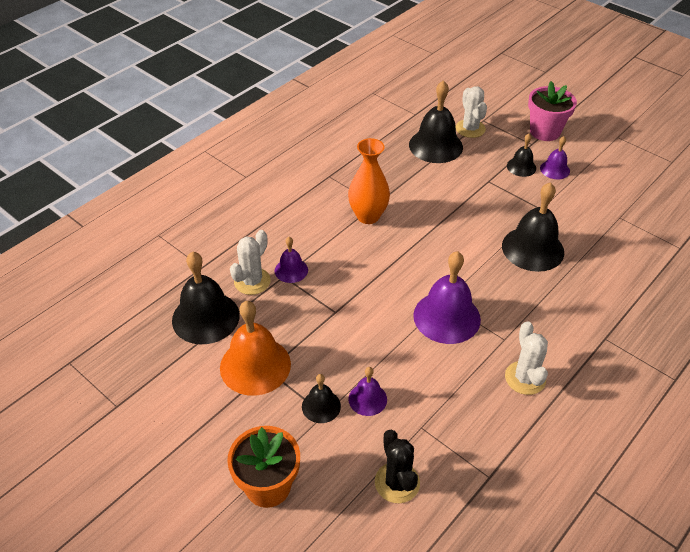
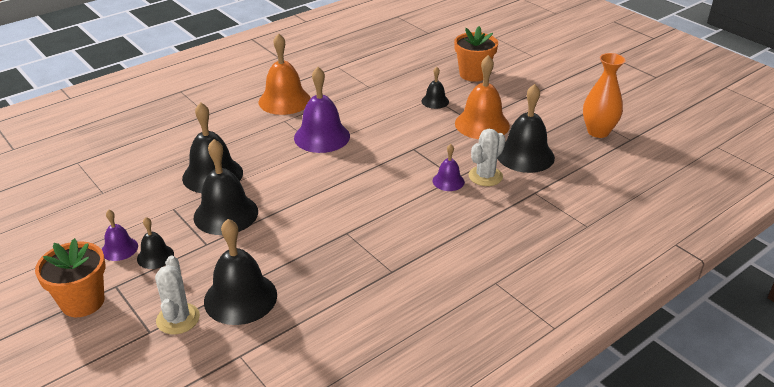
camera: 170 degrees left, 10 degrees down
(367, 399) = (401, 101): purple bell -> none
(368, 216) = (360, 220): orange vase -> orange vase (598, 132)
(397, 482) = (394, 69): black cactus -> none
(491, 208) = (226, 214): none -> black bell
(525, 378) = (284, 100): white cactus -> orange bell
(545, 131) = (82, 302): pink flower pot -> orange flower pot

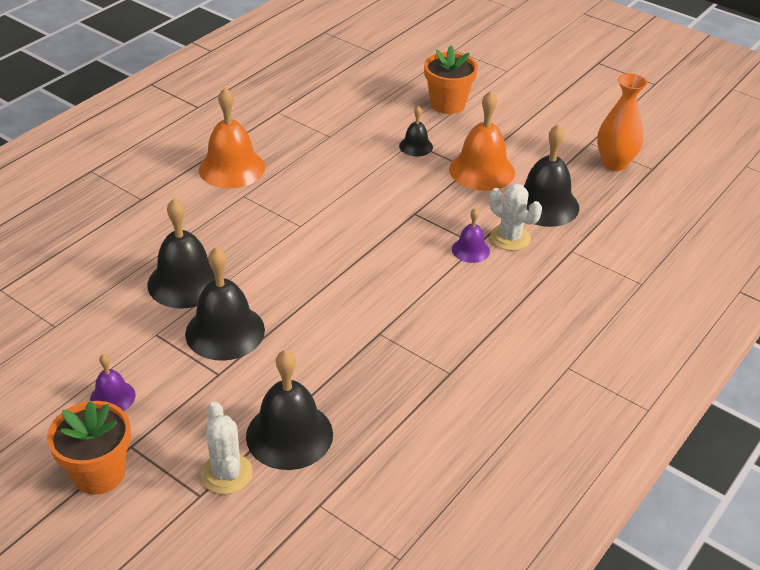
camera: 15 degrees left, 5 degrees up
(155, 256) = (162, 400): black bell -> none
(322, 137) = (299, 212): purple bell -> none
(485, 176) = (510, 238): white cactus -> white cactus turned 75 degrees counterclockwise

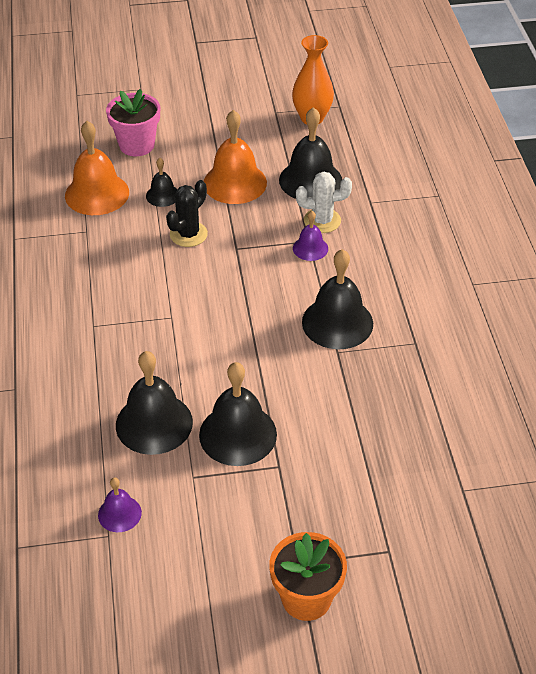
camera: 45 degrees left, 5 degrees up
(112, 397) = (234, 544): purple bell -> purple bell (119, 513)
(226, 474) = (383, 523): white cactus -> none
(231, 168) = (49, 310): orange bell -> orange bell (97, 194)
(289, 435) = (383, 464): black bell -> black bell (337, 322)
(394, 182) = (188, 234): none -> black cactus
(447, 104) = (137, 145): orange flower pot -> pink flower pot

